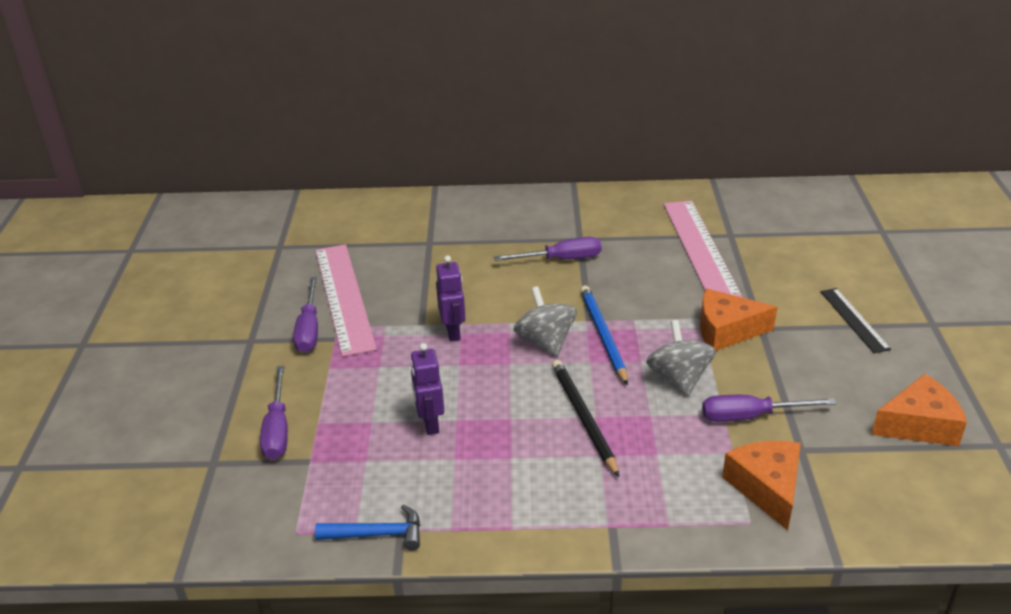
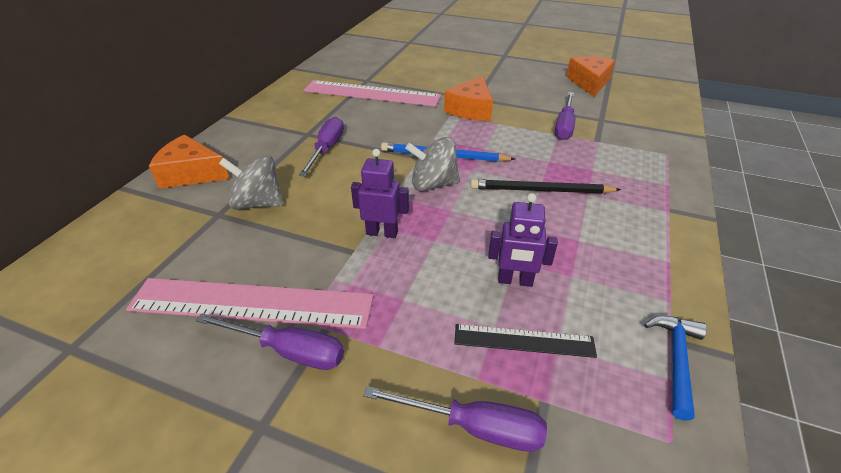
camera: 70 degrees left, 5 degrees up
(679, 378) = (513, 139): grey spinning top -> grey spinning top (258, 203)
(766, 488) = (635, 140): orange cheese -> orange cheese (191, 173)
(854, 320) = (487, 72): black ruler -> black ruler (524, 340)

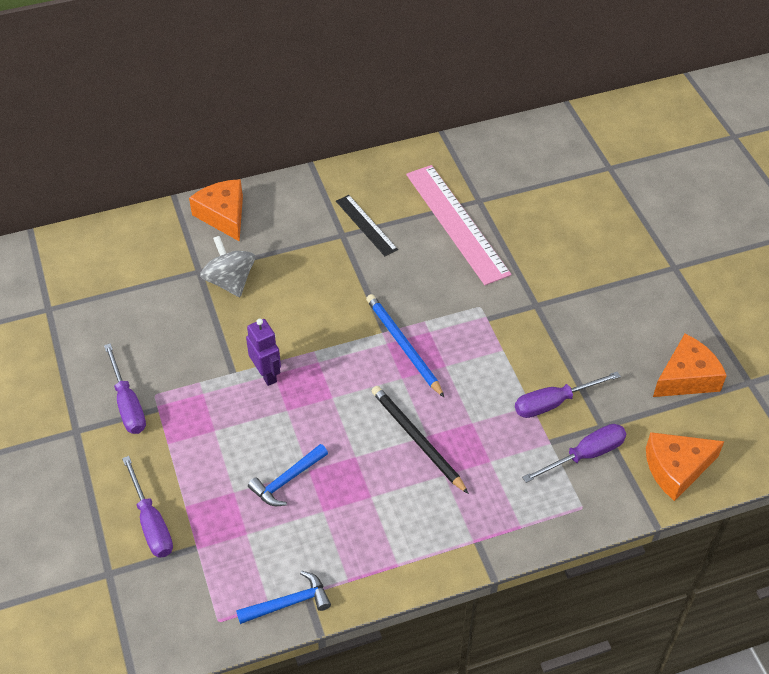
camera: 50 degrees right, 10 degrees up
(252, 303) = (144, 358): pink ruler -> none
(327, 149) = (334, 264): purple screwdriver -> purple screwdriver (585, 455)
(433, 184) = (355, 365): grey spinning top -> none
(471, 109) = (508, 315): orange cheese -> orange cheese (676, 469)
(515, 281) = (287, 480): purple robot -> blue hammer
(524, 340) = (235, 513): black ruler -> black ruler (366, 225)

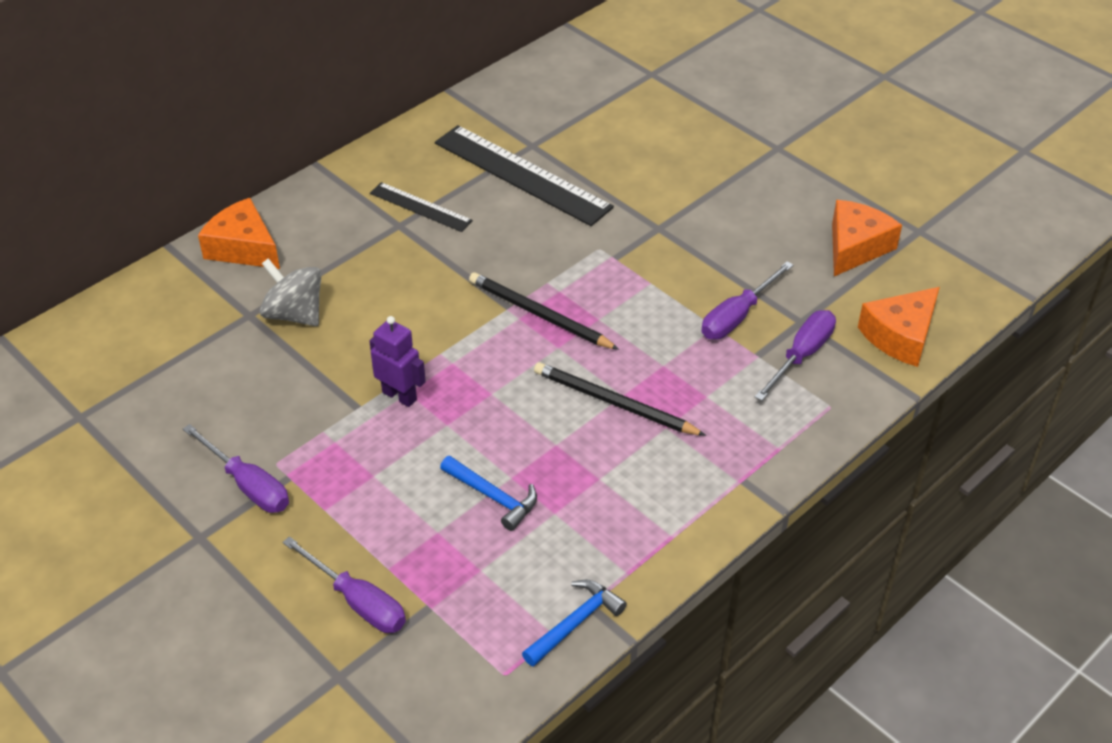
camera: 25 degrees left, 5 degrees down
(287, 480) = (493, 497): blue hammer -> blue hammer turned 75 degrees counterclockwise
(403, 346) = (539, 314): blue pencil -> black pencil
(457, 223) = (522, 175): pink ruler -> black ruler

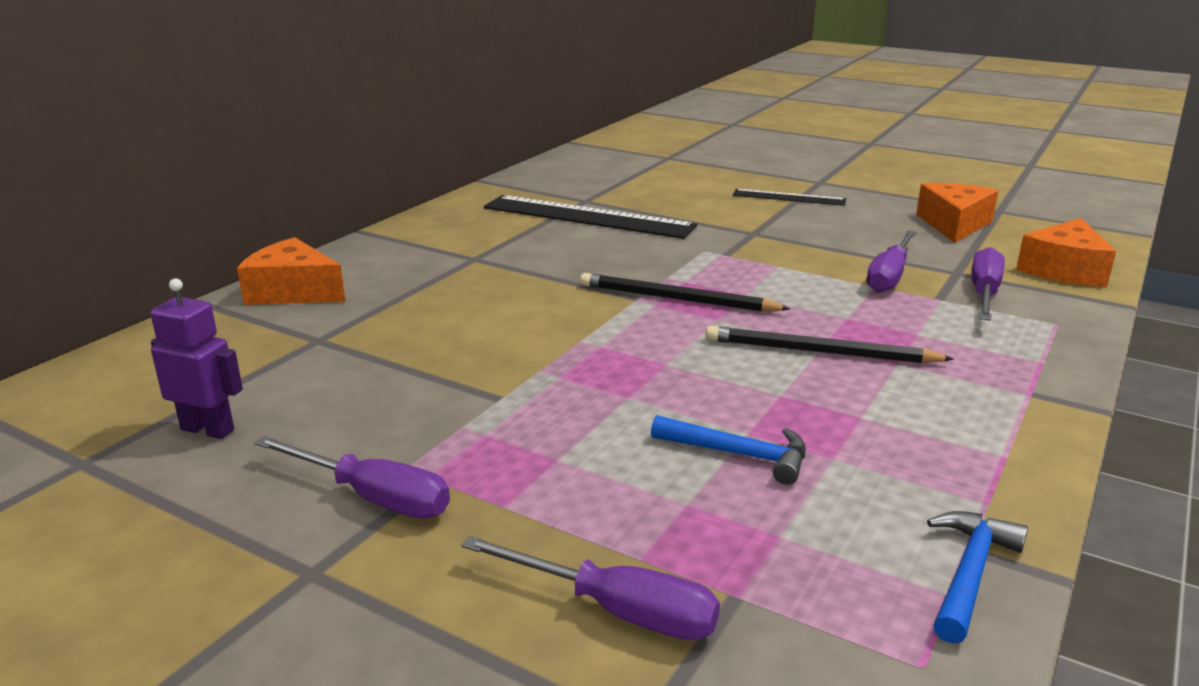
camera: 15 degrees left, 20 degrees down
(294, 314) = (378, 332): grey spinning top -> none
(399, 396) = (550, 380): purple robot -> purple robot (208, 429)
(420, 207) = (492, 245): black ruler -> black ruler (789, 197)

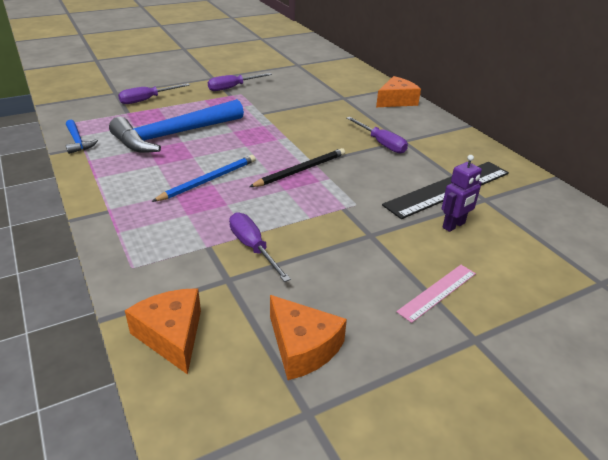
camera: 120 degrees right, 10 degrees up
(208, 429) = (297, 77): purple robot -> purple robot (454, 225)
(738, 454) = (174, 135): blue hammer -> blue hammer, size x2.25
(789, 197) = (437, 292): black ruler -> pink ruler
(819, 352) = (209, 180): black pencil -> blue pencil
(984, 293) = (192, 268): purple screwdriver -> purple screwdriver (381, 143)

